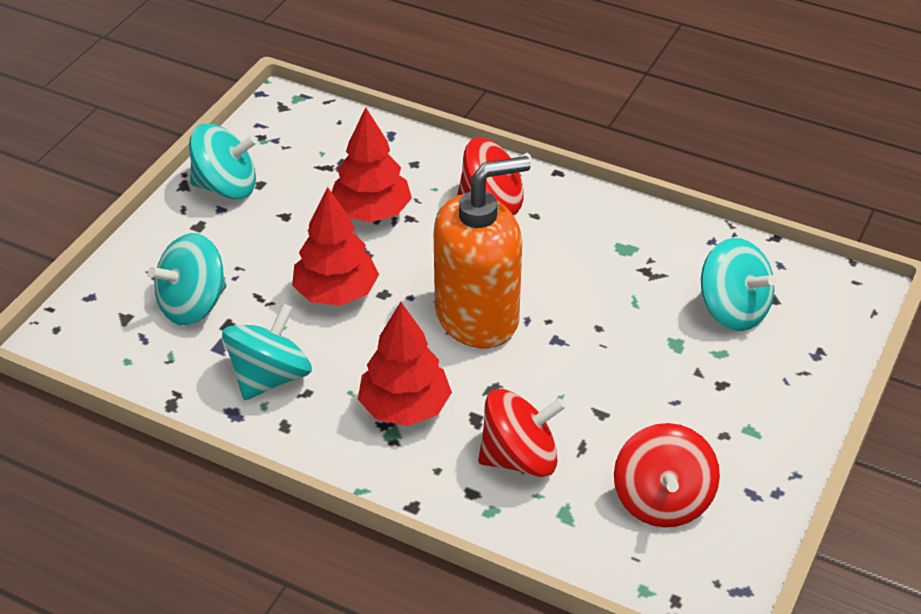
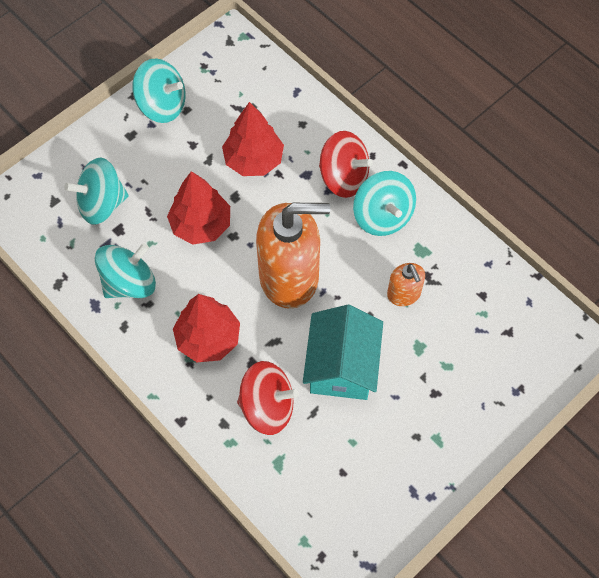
camera: 20 degrees right, 20 degrees up
(591, 388) = (342, 365): none -> turquoise house
(628, 296) = (404, 294): none -> orange soap dispenser
(662, 500) = (348, 475): red spinning top -> none
(732, 310) = (474, 331): turquoise spinning top -> turquoise spinning top (382, 216)

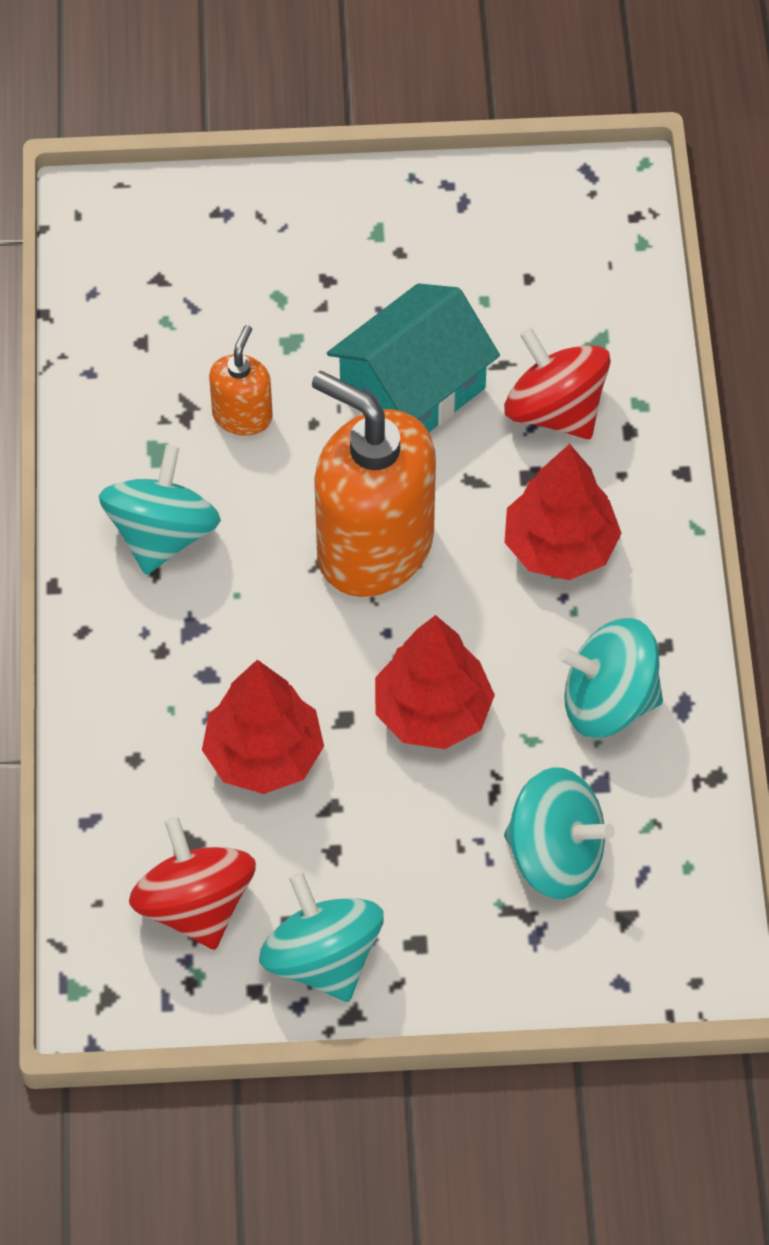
camera: 140 degrees left, 5 degrees down
(343, 178) = (159, 629): red spinning top -> red spinning top (195, 905)

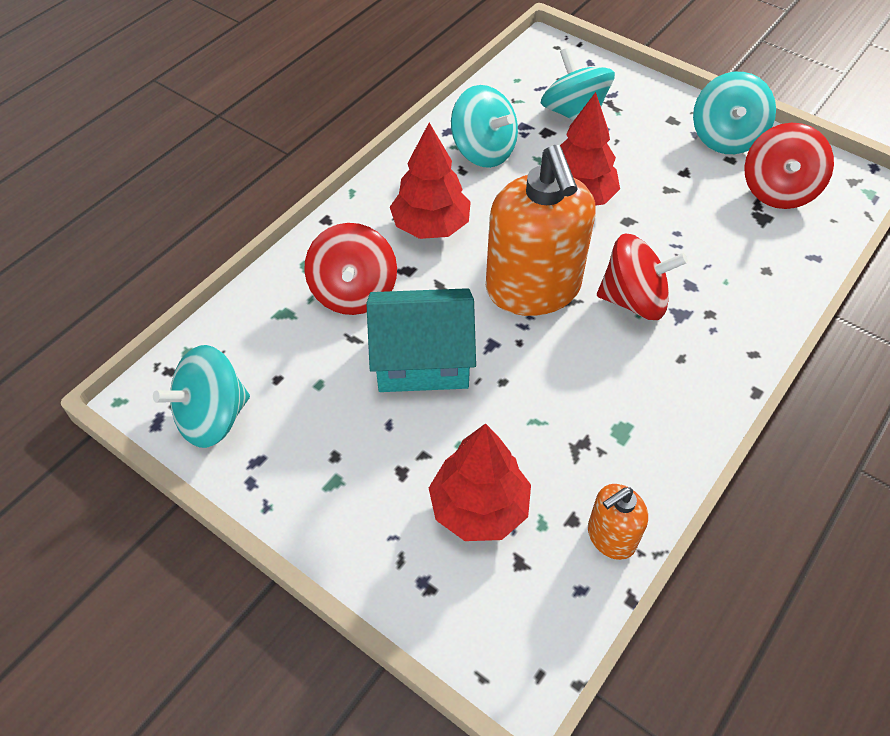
camera: 140 degrees left, 5 degrees down
(162, 534) = (659, 377): turquoise spinning top -> turquoise spinning top (212, 417)
(242, 416) = (545, 417): orange soap dispenser -> orange soap dispenser (611, 537)
(255, 609) = (634, 300): none -> red spinning top
(263, 755) = (688, 230): red tree -> red tree (479, 507)

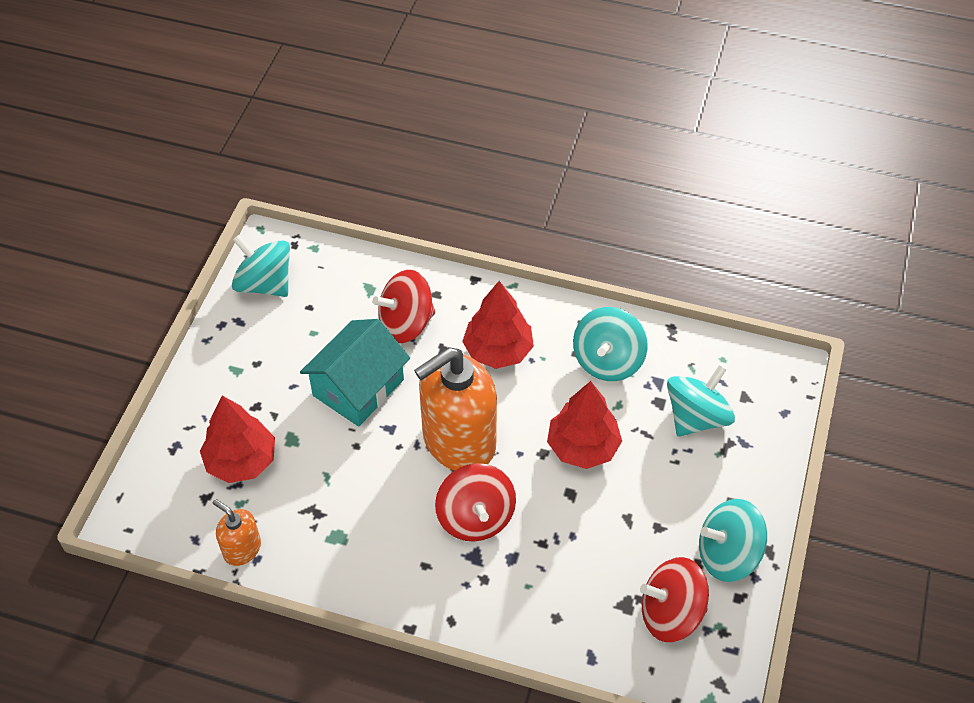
camera: 70 degrees right, 0 degrees up
(422, 359) = (358, 387): turquoise house -> turquoise house turned 60 degrees clockwise

